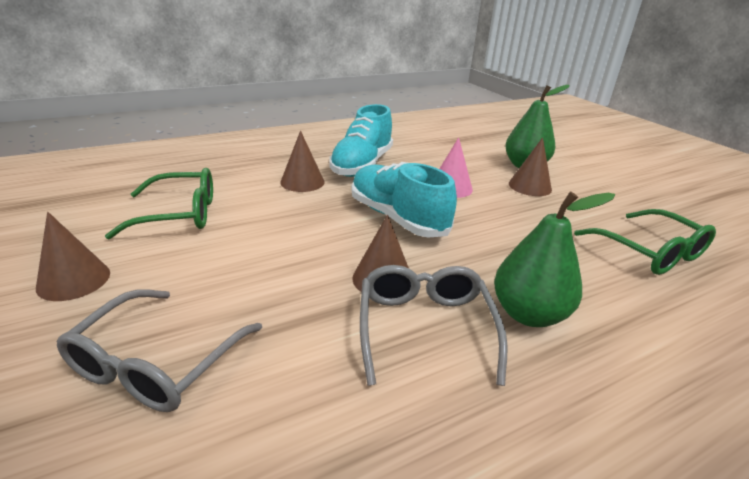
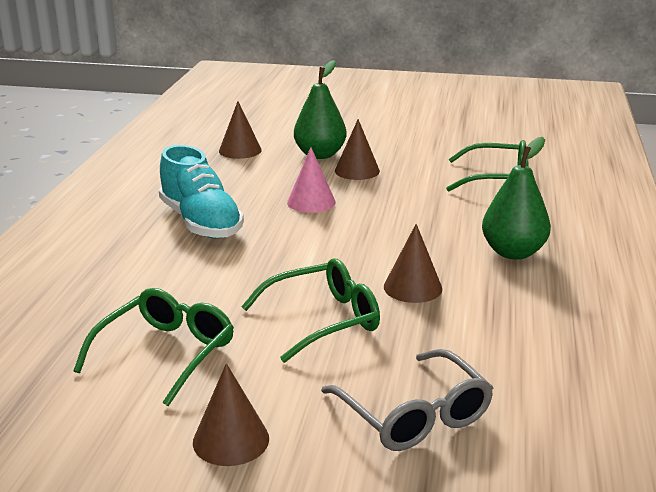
camera: 50 degrees left, 5 degrees down
(281, 255) = (323, 320): none -> green glasses
(302, 182) = (191, 265): brown cone -> brown cone (240, 150)
(397, 218) = (330, 246): turquoise shoe -> none
(425, 328) = (488, 294): grey glasses -> none

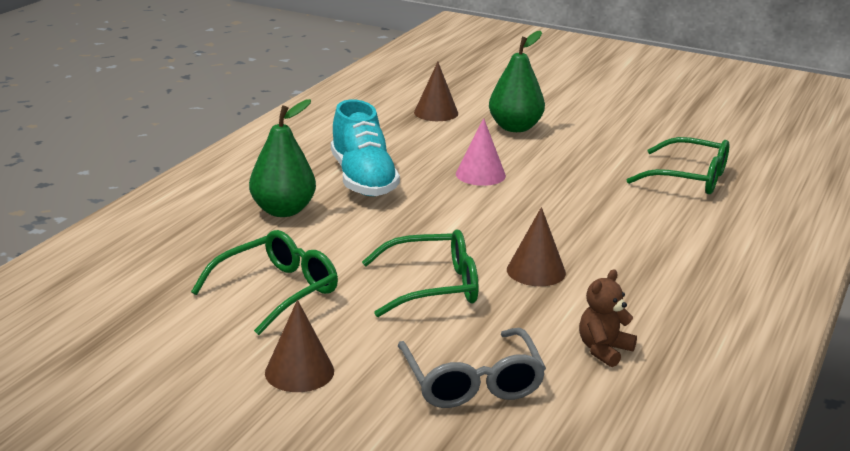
camera: 15 degrees right, 0 degrees up
(357, 171) = (544, 149): brown cone -> none
(513, 252) = (659, 254): green pear -> green pear (283, 210)
(519, 356) = (604, 350): none -> brown teddy bear

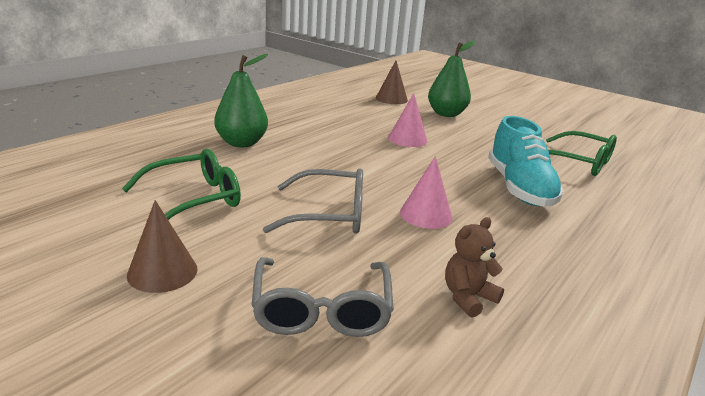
camera: 10 degrees right, 0 degrees up
(363, 179) = (315, 131): turquoise shoe -> turquoise shoe (519, 188)
(433, 286) = (329, 214): green glasses -> grey glasses
(536, 271) = (426, 215): brown cone -> pink cone

